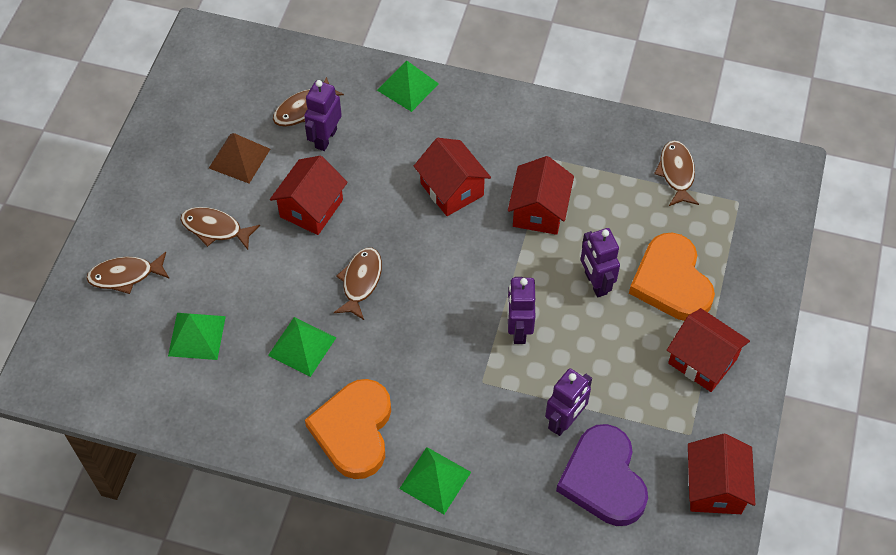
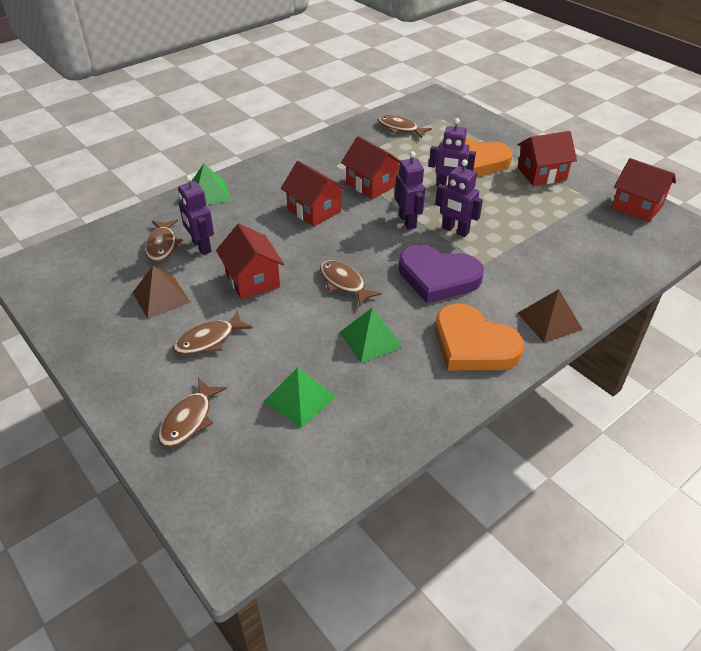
camera: 55 degrees left, 15 degrees down
(435, 480) = (549, 321): green pyramid -> brown pyramid
(452, 189) = (314, 210): red house -> red house turned 45 degrees clockwise
(565, 421) = (544, 242): purple robot -> purple robot (408, 221)
(603, 479) = (601, 245): purple heart -> purple heart (438, 277)

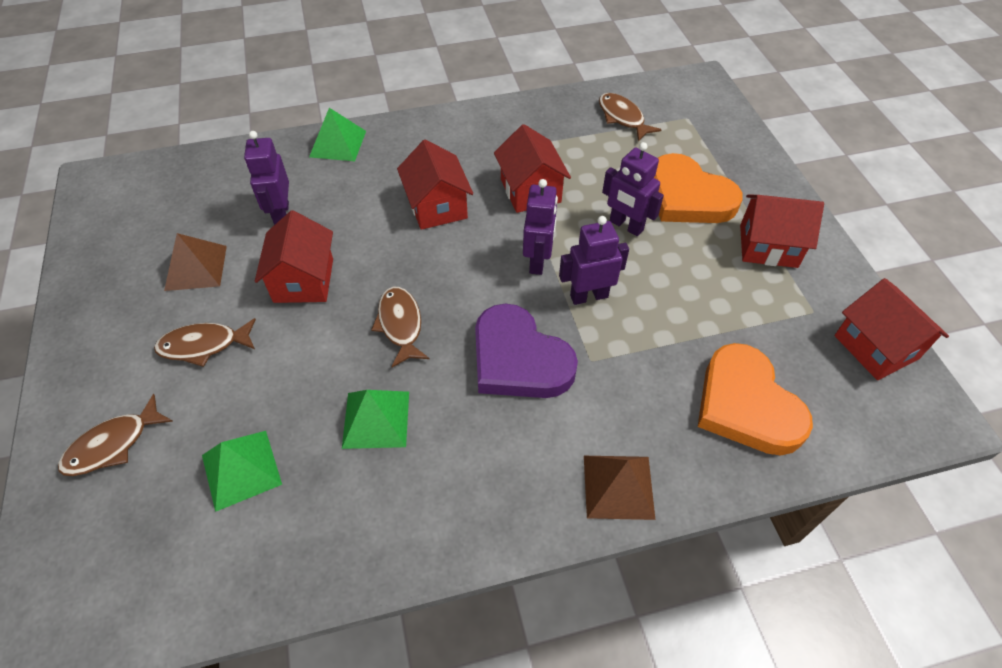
camera: 25 degrees right, 10 degrees up
(162, 246) = (243, 199): brown fish -> none
(455, 230) = (588, 296): purple robot -> purple robot turned 105 degrees clockwise
(473, 344) = (493, 480): orange heart -> orange heart (746, 405)

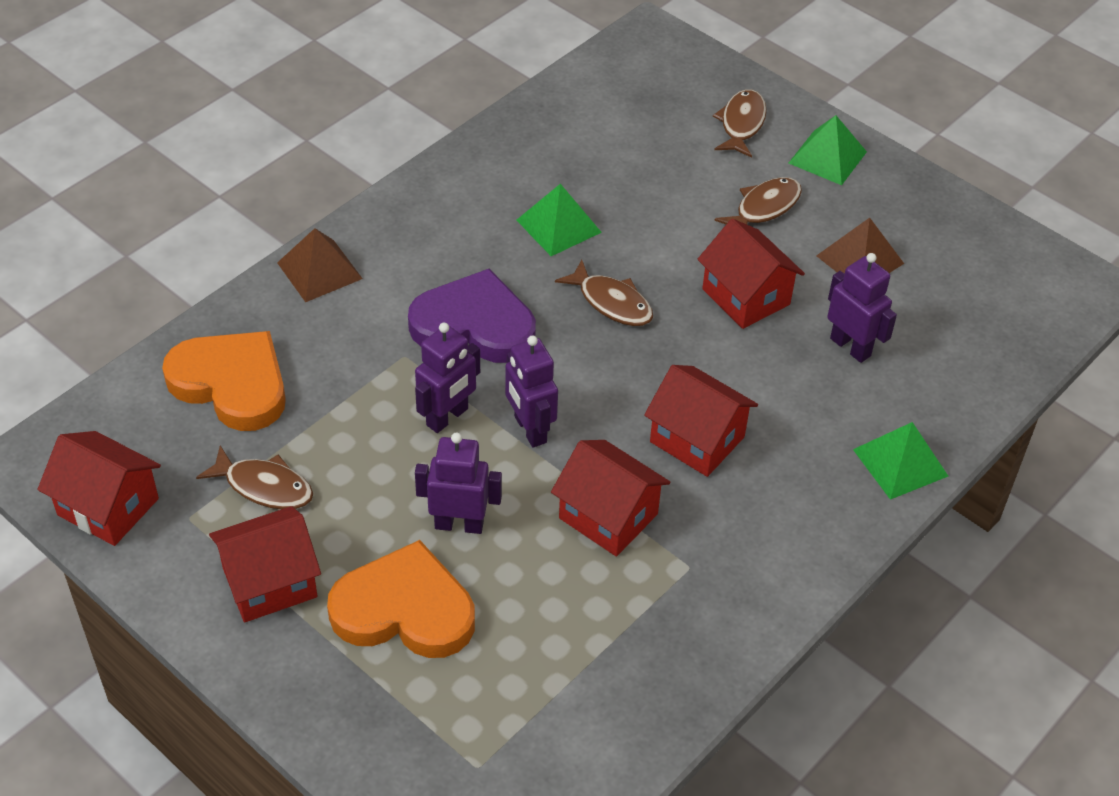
camera: 145 degrees right, 5 degrees down
(241, 469) = (628, 153): green pyramid -> green pyramid (827, 157)
(622, 117) = (575, 712): brown fish -> brown fish (264, 486)

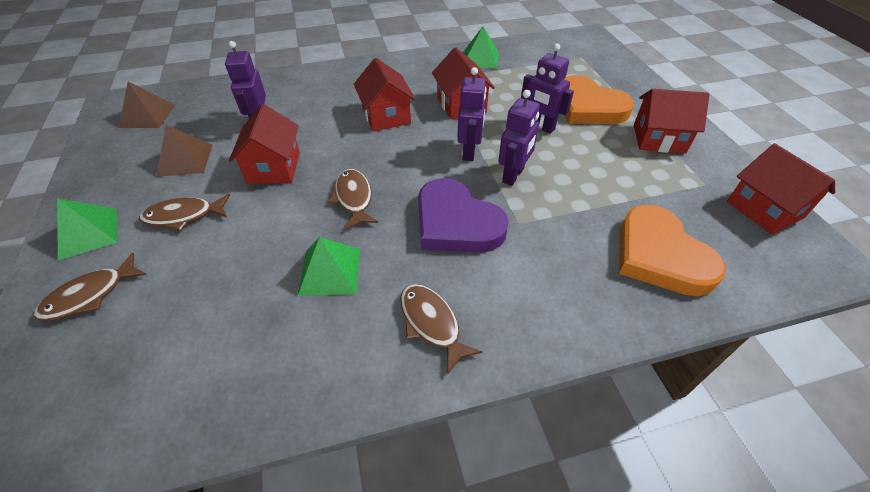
camera: 145 degrees left, 0 degrees up
(264, 486) = (650, 182): brown fish -> brown fish (431, 323)
(319, 270) = (552, 324): brown pyramid -> brown pyramid (147, 116)
(448, 417) = (513, 175): purple robot -> purple robot turned 135 degrees clockwise
(900, 462) = (308, 77): green pyramid -> green pyramid (480, 59)

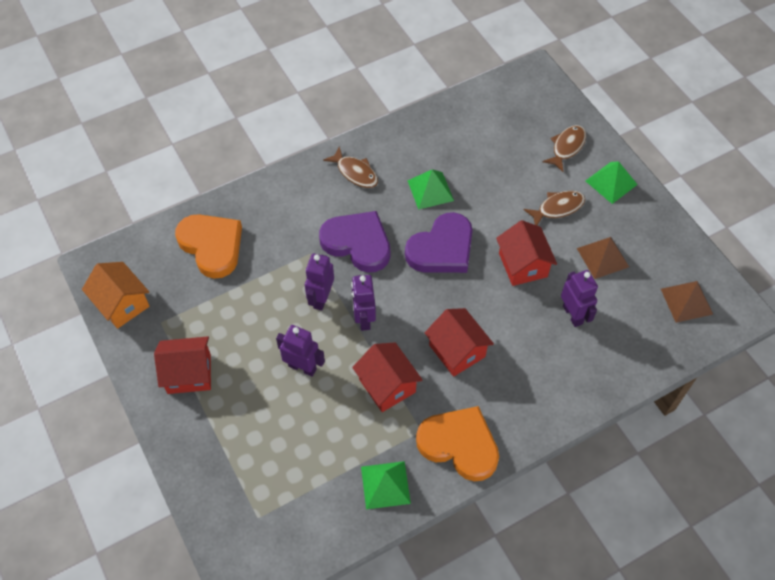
camera: 165 degrees right, 10 degrees up
(354, 198) = (442, 248): brown fish -> purple heart
(588, 107) = (254, 411): orange heart -> orange heart (459, 444)
(764, 209) = (122, 304): red house -> orange house

